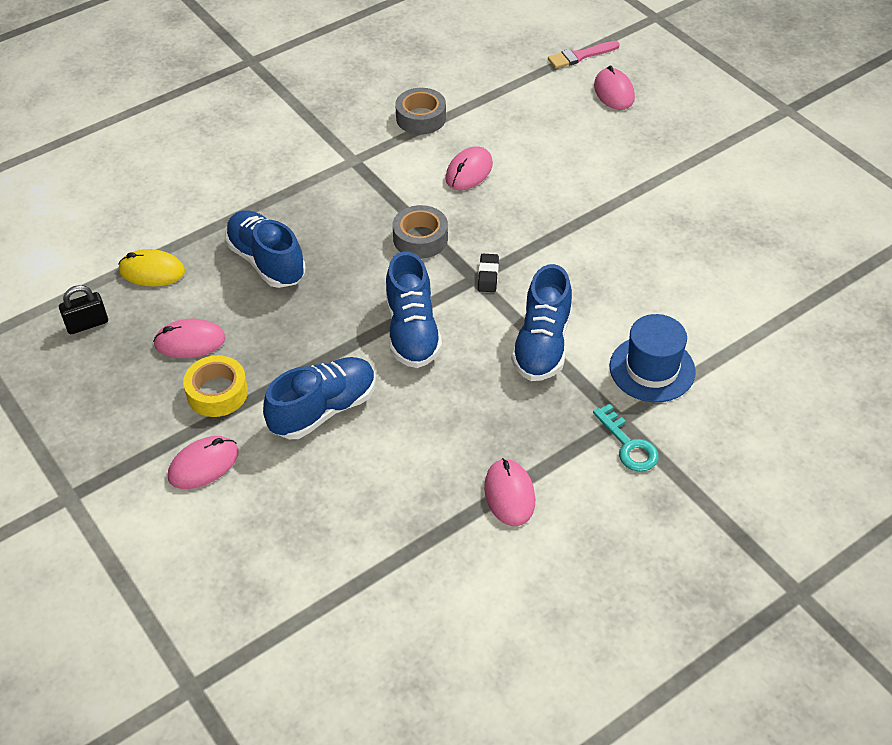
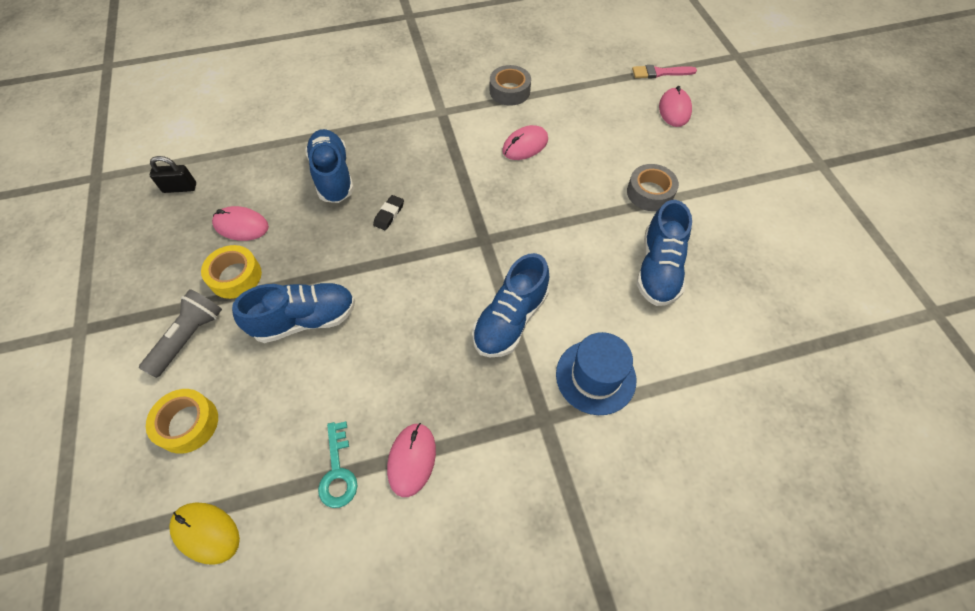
camera: 20 degrees right, 10 degrees up
(152, 271) = (248, 159): yellow mouse -> yellow mouse (206, 533)
(203, 465) = (189, 337): pink mouse -> grey flashlight
(257, 539) = (188, 424): none -> yellow tape
(412, 331) = (410, 272): blue shoe -> blue shoe (658, 269)
(420, 238) = (458, 191): grey tape -> grey tape (650, 193)
(488, 275) = (496, 240): black eraser -> black eraser (389, 214)
(628, 445) = (540, 448): turquoise key -> turquoise key (338, 471)

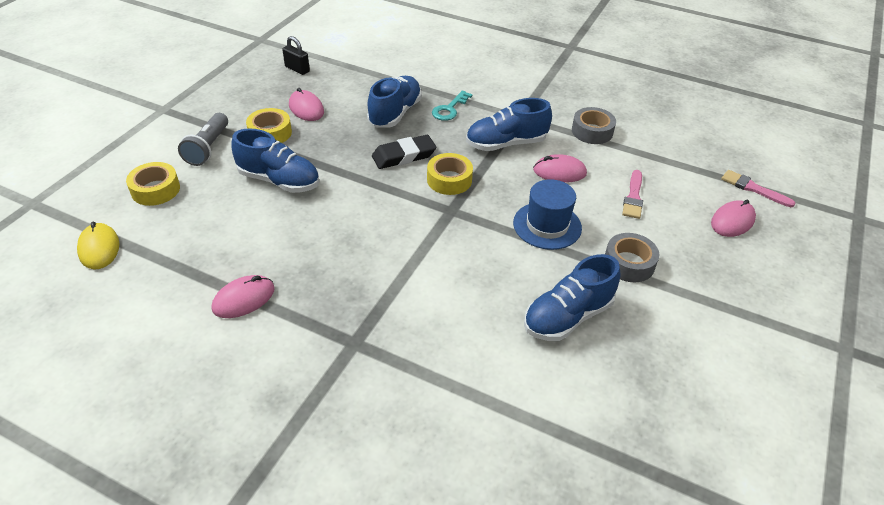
camera: 40 degrees right, 15 degrees down
(189, 337) = (208, 148): grey flashlight -> grey flashlight turned 120 degrees clockwise
(338, 471) = (197, 272): turquoise key -> turquoise key (449, 109)
(389, 214) = (404, 156): black eraser -> black eraser, size x1.75
(451, 211) = (449, 180): none -> yellow tape
(510, 320) = (407, 269): blue shoe -> blue shoe (506, 144)
(595, 377) = (424, 346): blue hat -> blue hat (547, 225)
(597, 133) = (633, 197): none -> pink brush

